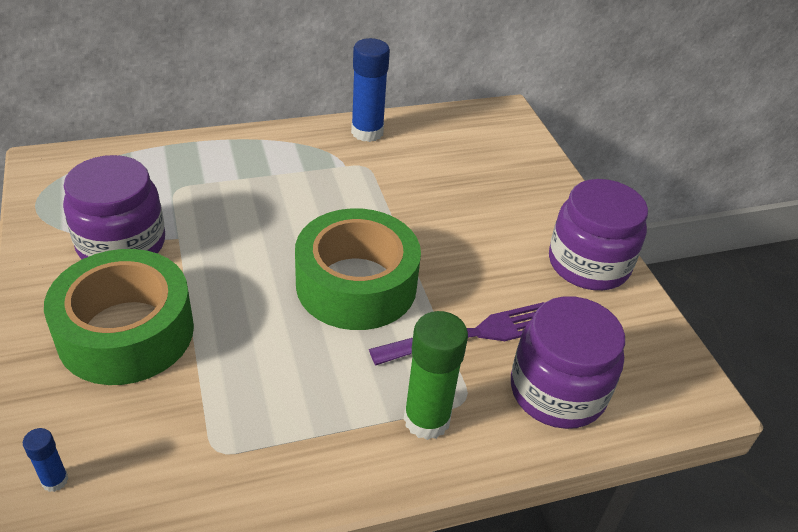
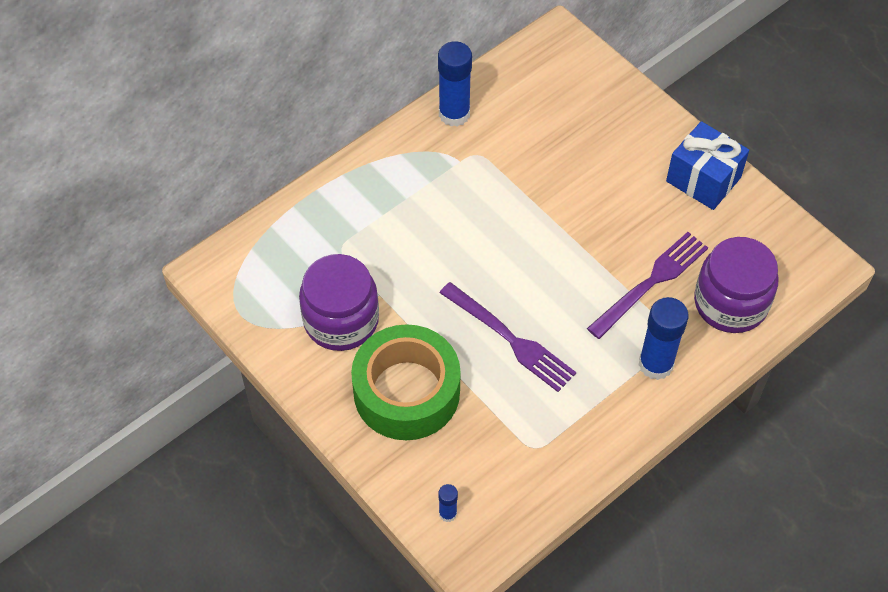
camera: 20 degrees left, 15 degrees up
(278, 328) = (511, 340): none -> purple fork
(356, 284) = (543, 276): green tape -> none
(426, 420) = (655, 364): green glue stick -> blue glue stick
(588, 264) = (703, 179): purple jar -> blue gift

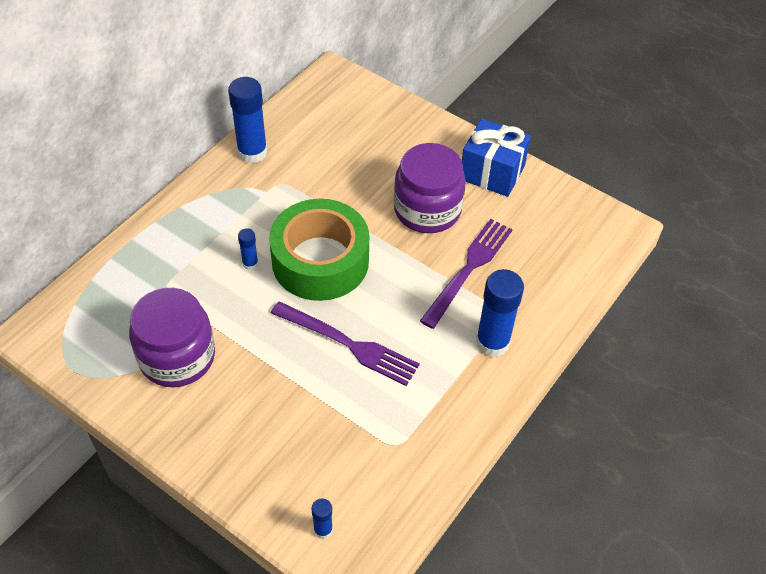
camera: 15 degrees left, 5 degrees down
(406, 392) = (256, 414): green tape -> green tape (320, 261)
(429, 237) = (250, 263): none -> blue glue stick
(730, 303) = (546, 274): purple jar -> purple jar (427, 210)

